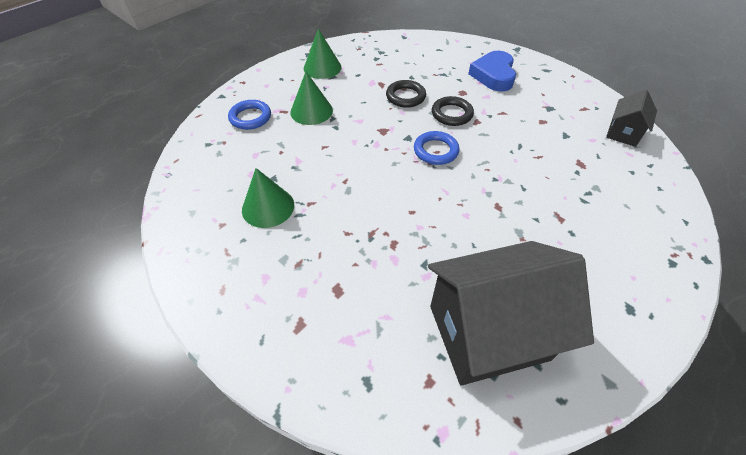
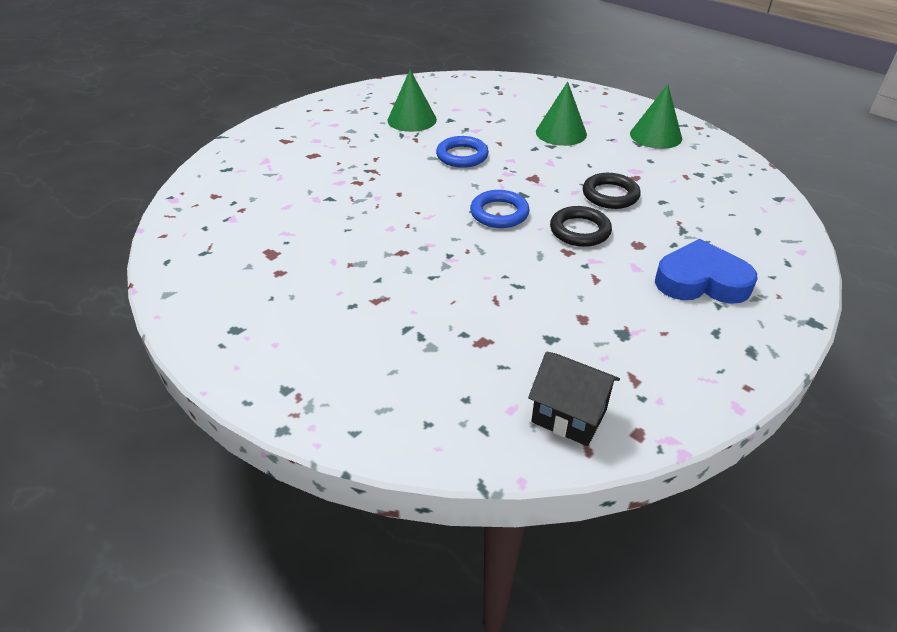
camera: 90 degrees right, 10 degrees down
(250, 117) = (541, 102): blue ring -> blue ring (462, 156)
(488, 332) = (245, 228): black house -> none

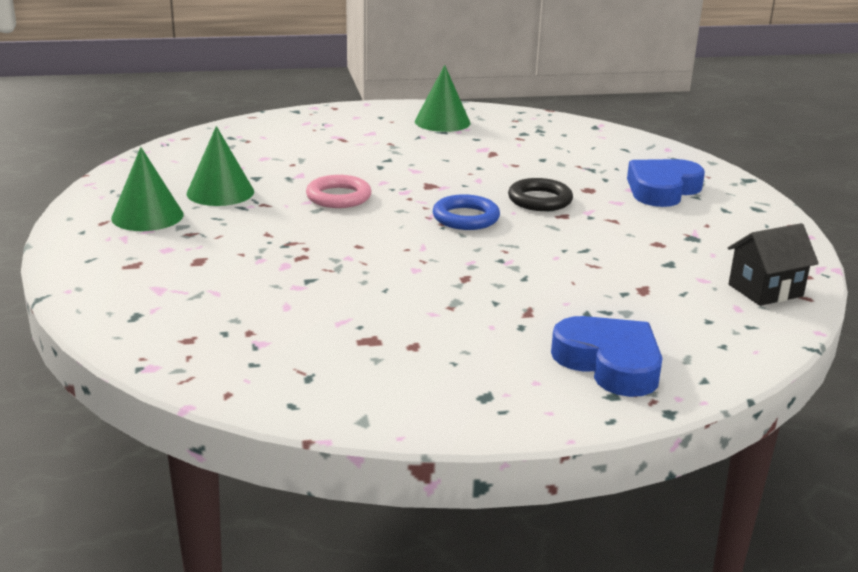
camera: 55 degrees left, 15 degrees down
(334, 369) = (609, 363): none -> blue heart
(462, 156) = (338, 197): blue ring -> pink ring
(561, 133) = (373, 148): green cone -> green cone (147, 216)
(610, 195) = (505, 171): black ring -> none

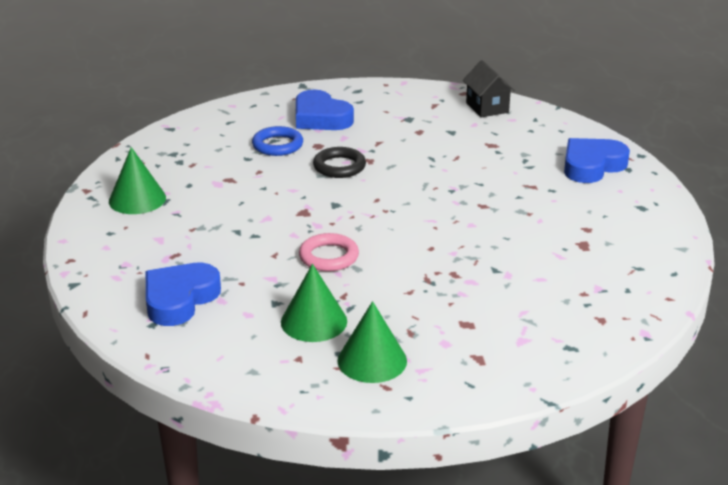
camera: 85 degrees left, 5 degrees up
(267, 144) = (179, 299): none -> blue heart
(466, 218) = (375, 199): blue ring -> blue ring (277, 145)

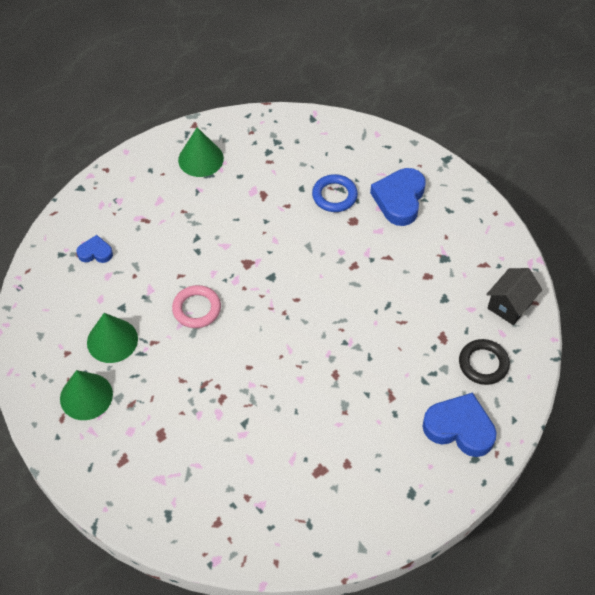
camera: 60 degrees right, 25 degrees up
(179, 299) = (95, 252): blue heart -> blue heart, size x0.53
(339, 166) = (329, 251): black ring -> black ring (483, 364)

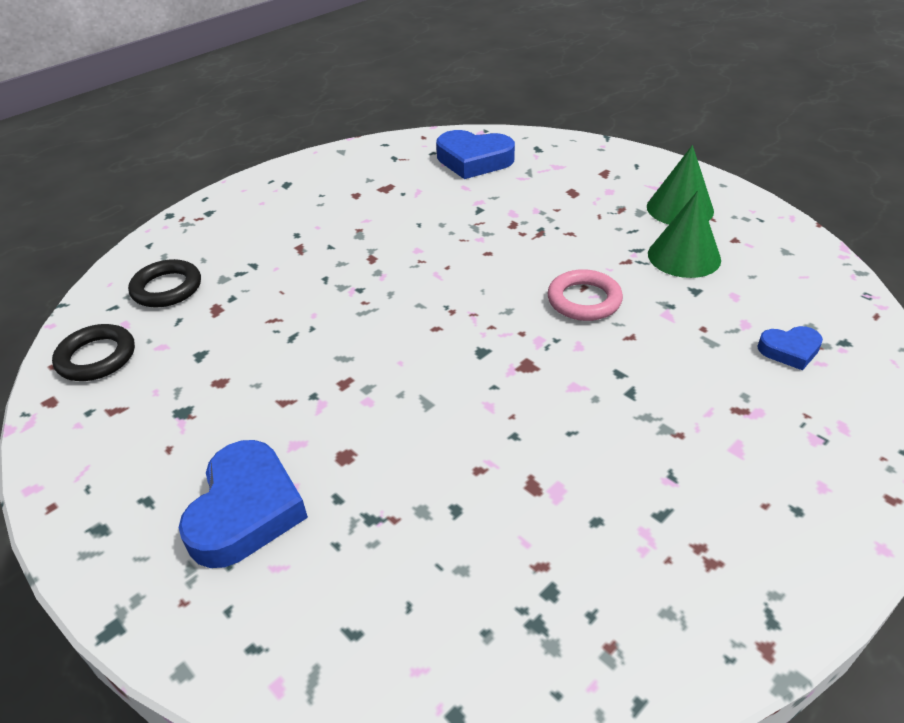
camera: 175 degrees right, 15 degrees down
(201, 159) = (700, 551): green cone -> none
(334, 196) = (383, 501): blue ring -> none
(459, 428) = (219, 231): blue heart -> blue heart (474, 160)
(510, 305) = (96, 357): black house -> black ring

